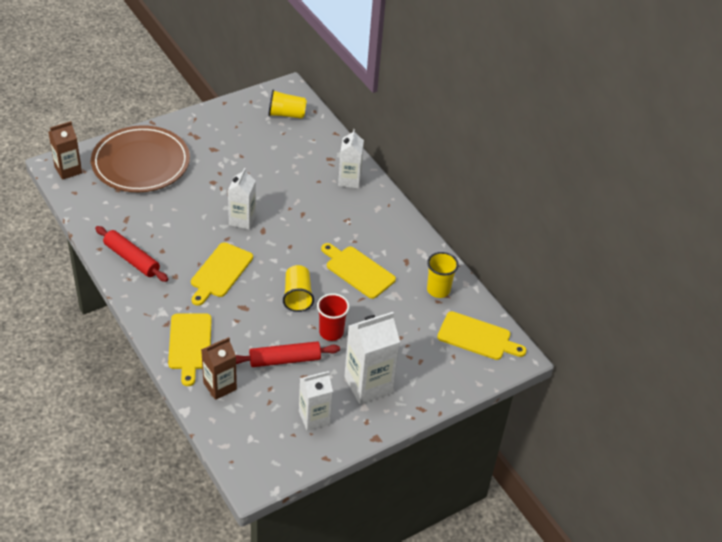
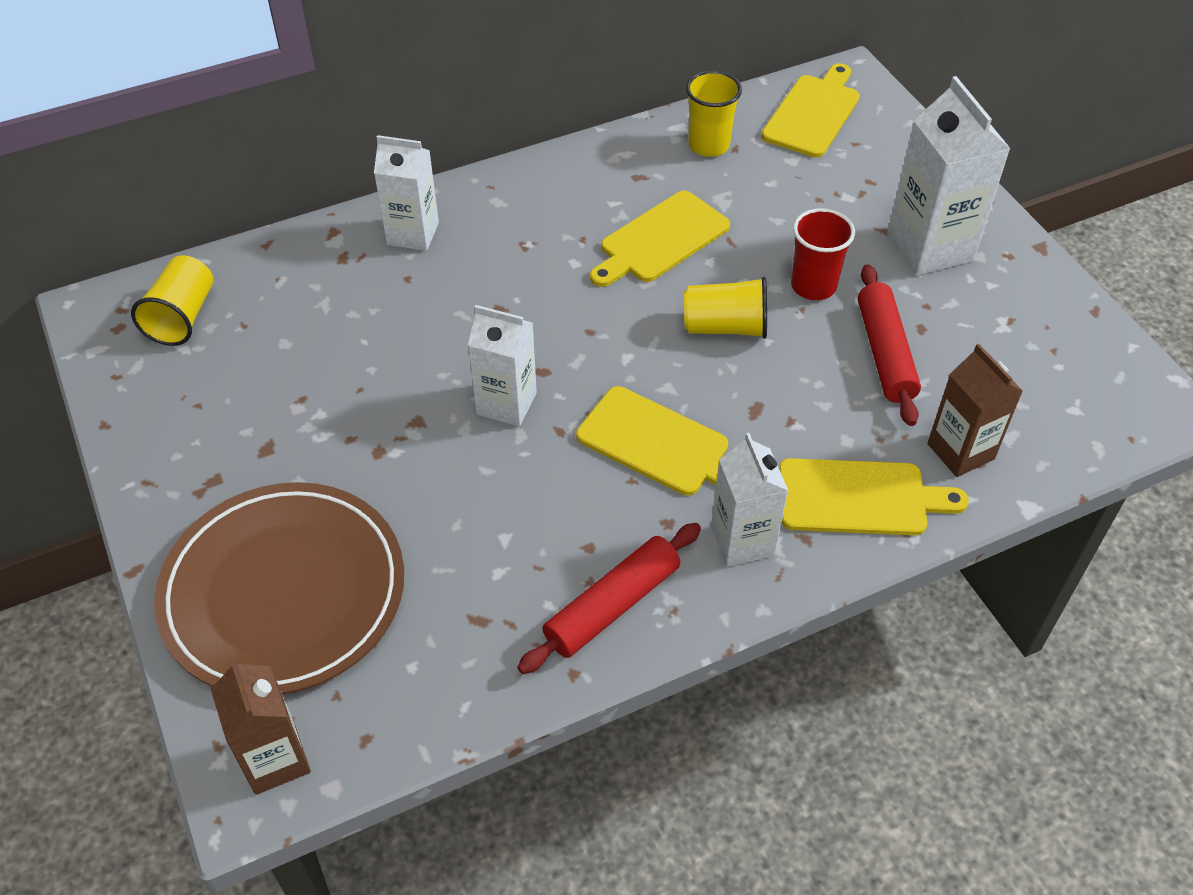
camera: 80 degrees left, 5 degrees up
(314, 417) = (1012, 320): white carton -> white carton (742, 541)

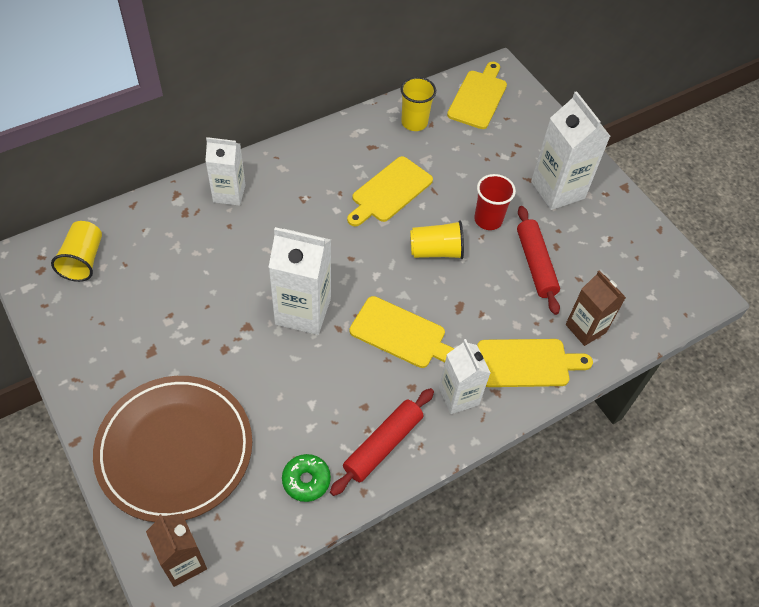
camera: 10 degrees left, 5 degrees up
(483, 651) = (306, 480): none -> green donut
(506, 403) = (303, 311): white carton -> white carton, size x1.52

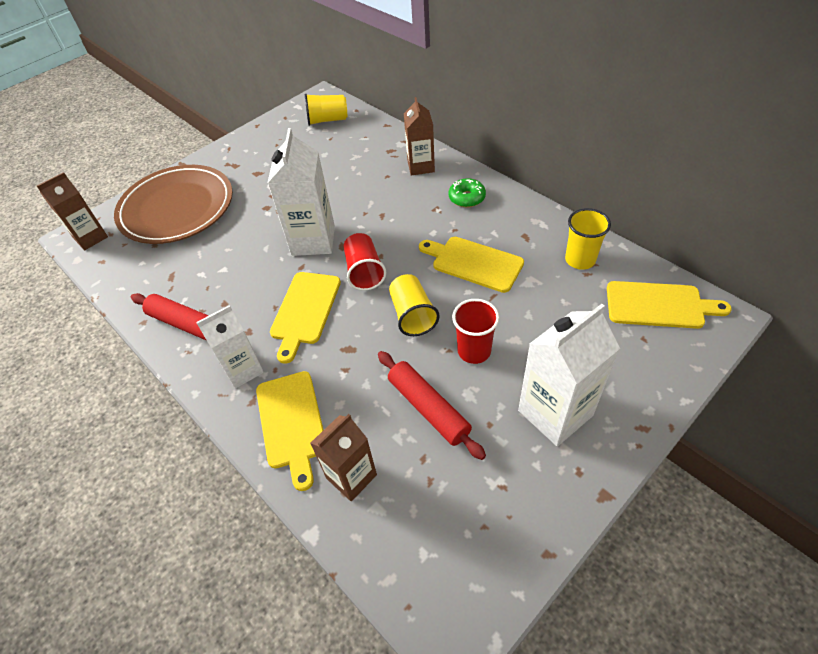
camera: 85 degrees right, 5 degrees down
(229, 193) = (421, 166): white carton -> brown carton
(306, 480) = (153, 284): green donut -> green donut (467, 198)
(367, 275) = (364, 272): none -> red cup
(535, 264) = (428, 408): red rolling pin -> red rolling pin turned 75 degrees clockwise

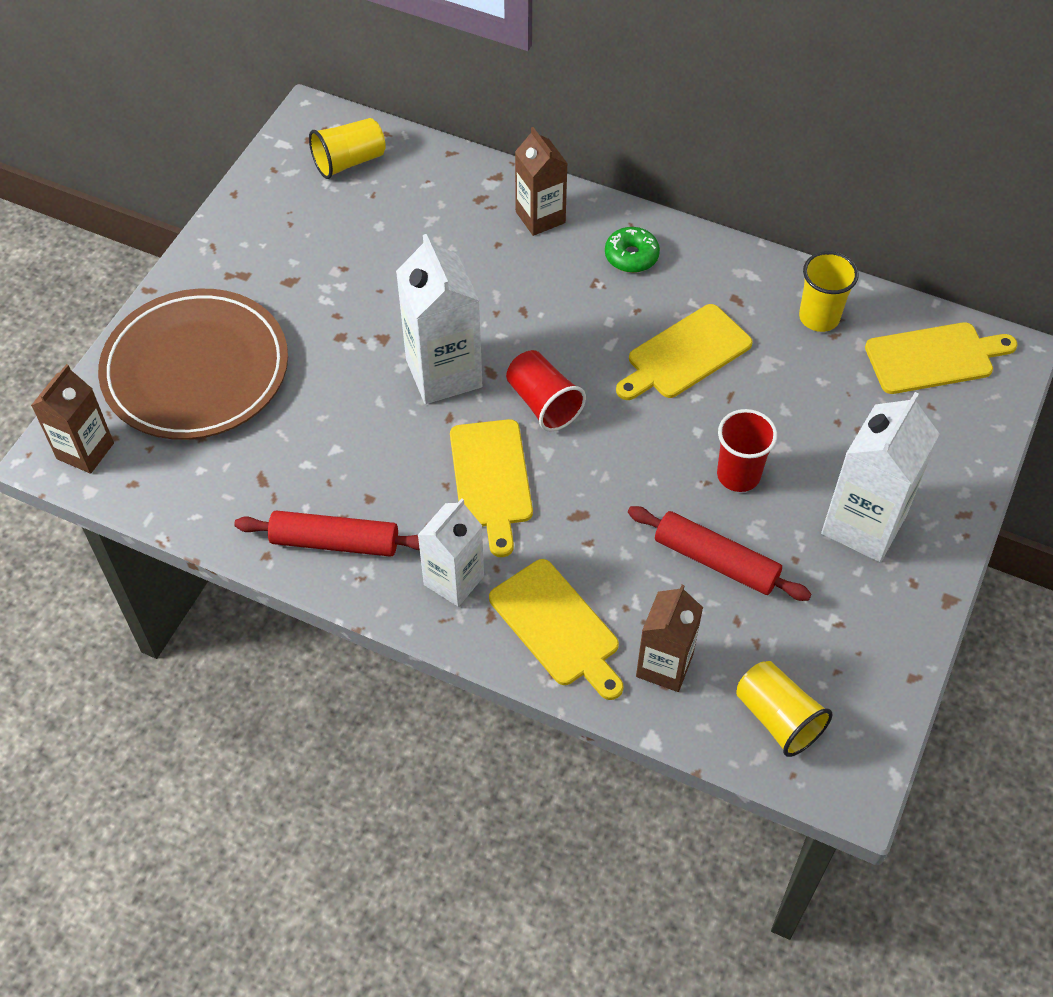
camera: 25 degrees left, 5 degrees up
(412, 315) = (639, 448): yellow cup -> yellow cup (778, 718)
(473, 263) = (685, 354): yellow cutting board -> yellow cutting board turned 45 degrees counterclockwise

